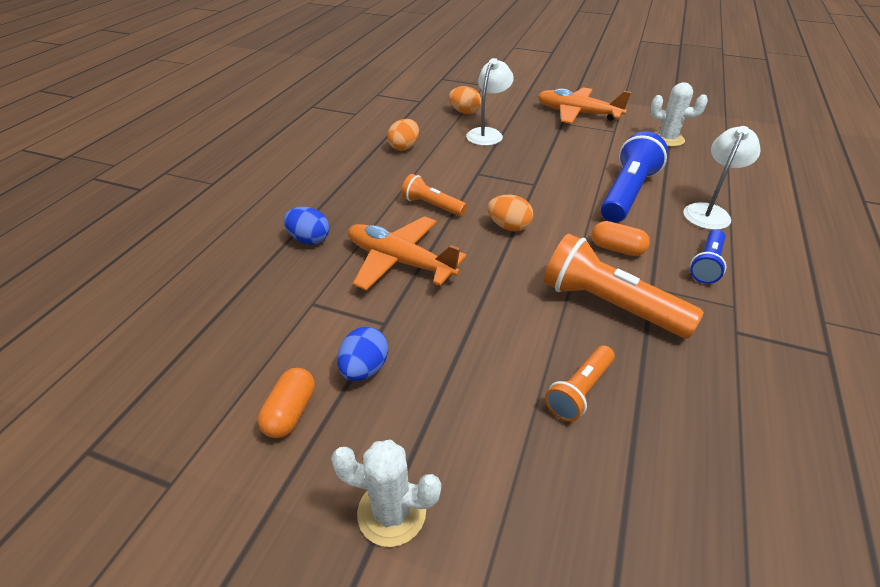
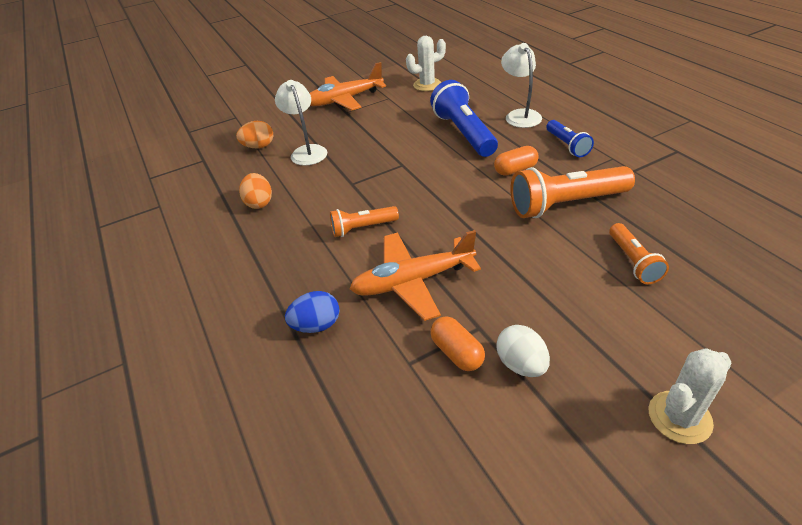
camera: 45 degrees left, 0 degrees up
(290, 412) = (533, 438): orange capsule -> orange capsule (457, 353)
(364, 369) = (521, 364): blue egg -> white egg
(508, 227) = (437, 203): orange egg -> none

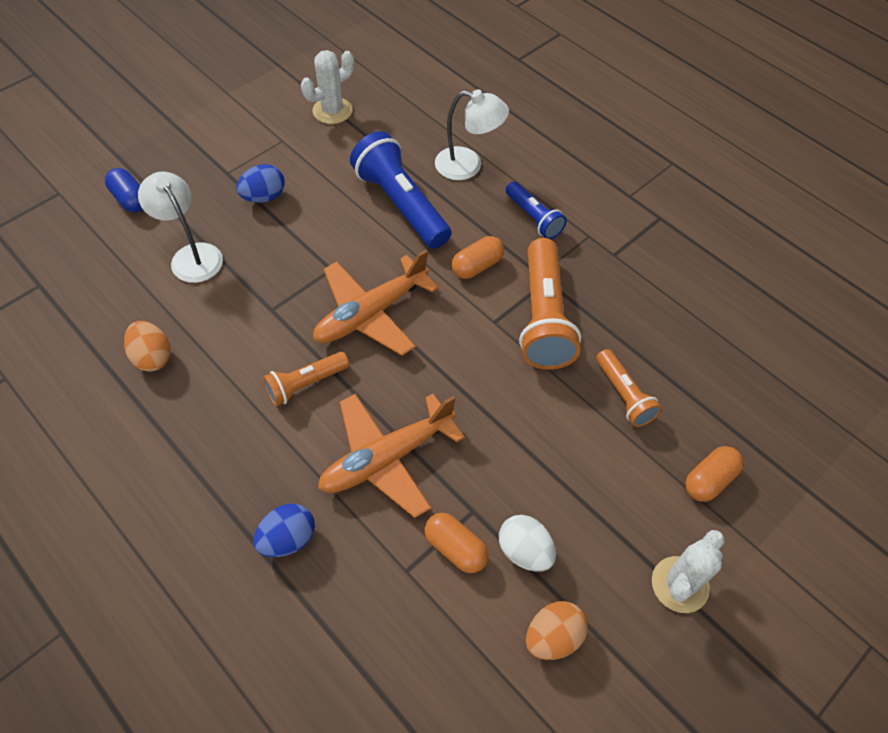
camera: 20 degrees left, 15 degrees up
(259, 146) = (116, 251): orange egg -> orange egg (553, 637)
(278, 122) = (130, 199): none -> blue capsule
(344, 100) = (218, 147): orange plane -> orange plane (370, 314)
(366, 125) = (264, 197): none -> blue egg
(520, 115) = (468, 166): white lamp -> white lamp turned 135 degrees clockwise
(566, 204) = (543, 317): orange flashlight -> orange flashlight turned 60 degrees counterclockwise
(716, 334) = (709, 480): none -> orange capsule

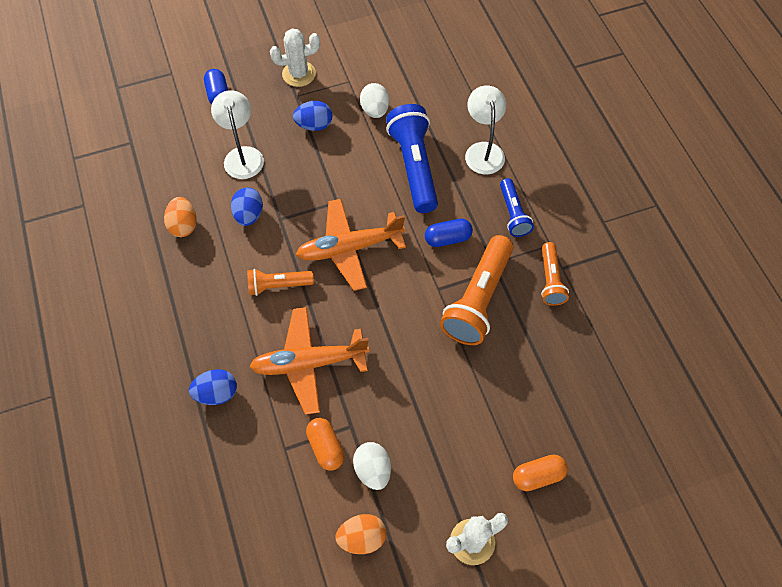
camera: 25 degrees right, 5 degrees up
(231, 318) = (249, 215): none -> blue egg
(327, 161) = (375, 110): none -> white egg
(332, 111) = (398, 67): white cactus -> white cactus (299, 74)
(468, 166) = (483, 151): white lamp -> white lamp turned 135 degrees counterclockwise
(477, 266) = (447, 238): orange capsule -> blue capsule
(624, 395) = (507, 385): orange flashlight -> orange flashlight (550, 280)

